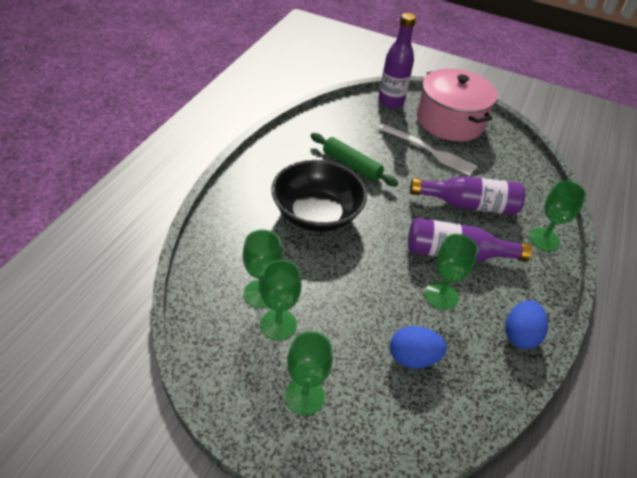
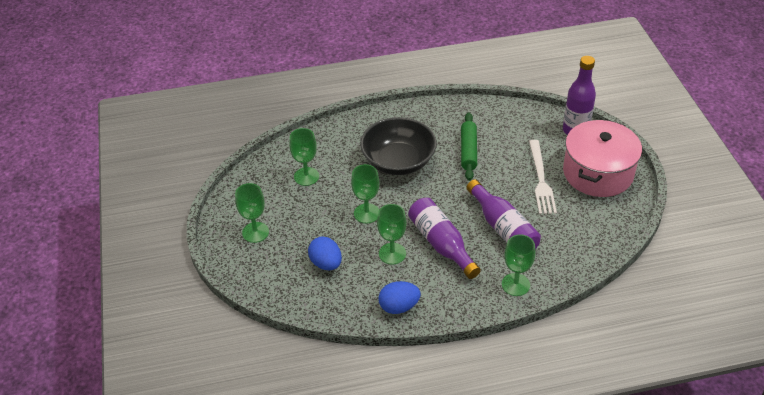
camera: 60 degrees right, 0 degrees up
(278, 324) = (292, 195): green goblet -> green goblet (366, 213)

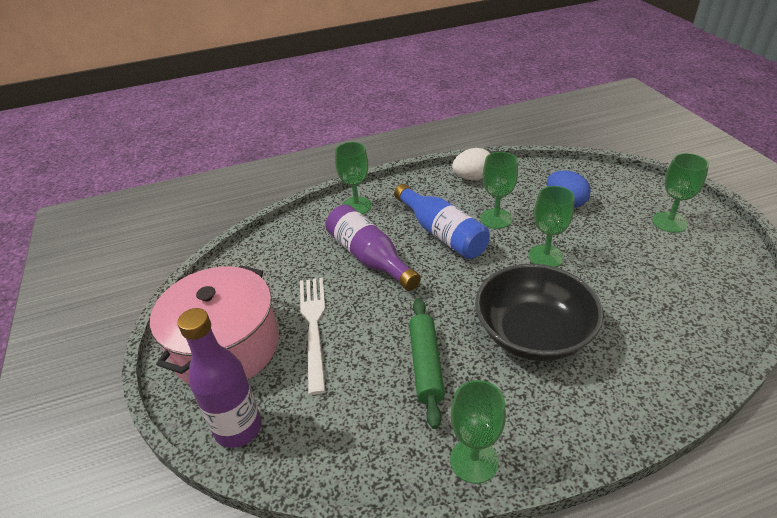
camera: 175 degrees right, 5 degrees down
(306, 176) = (658, 295): green goblet -> green goblet (474, 460)
(399, 307) = (472, 178): blue egg -> white egg
(441, 244) = (442, 233): purple bottle -> blue bottle

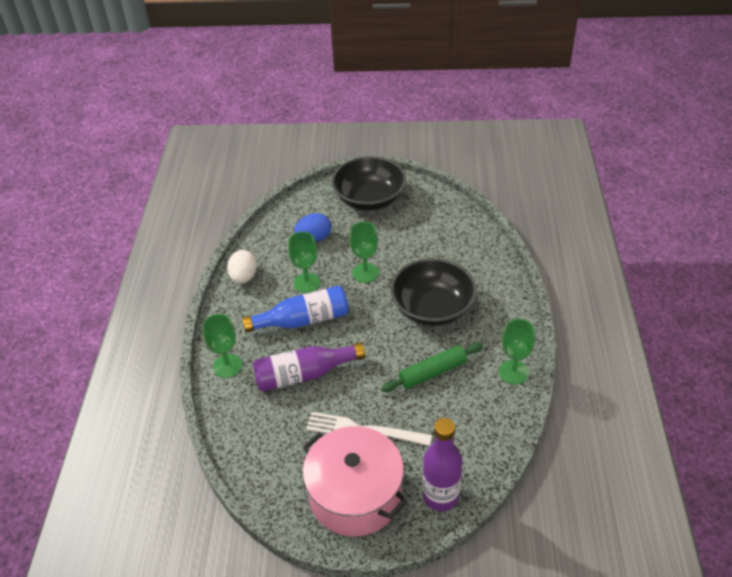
camera: 70 degrees left, 5 degrees up
(426, 365) = (432, 372): green rolling pin -> green rolling pin turned 45 degrees counterclockwise
(669, 222) = (369, 199): green goblet -> black bowl

